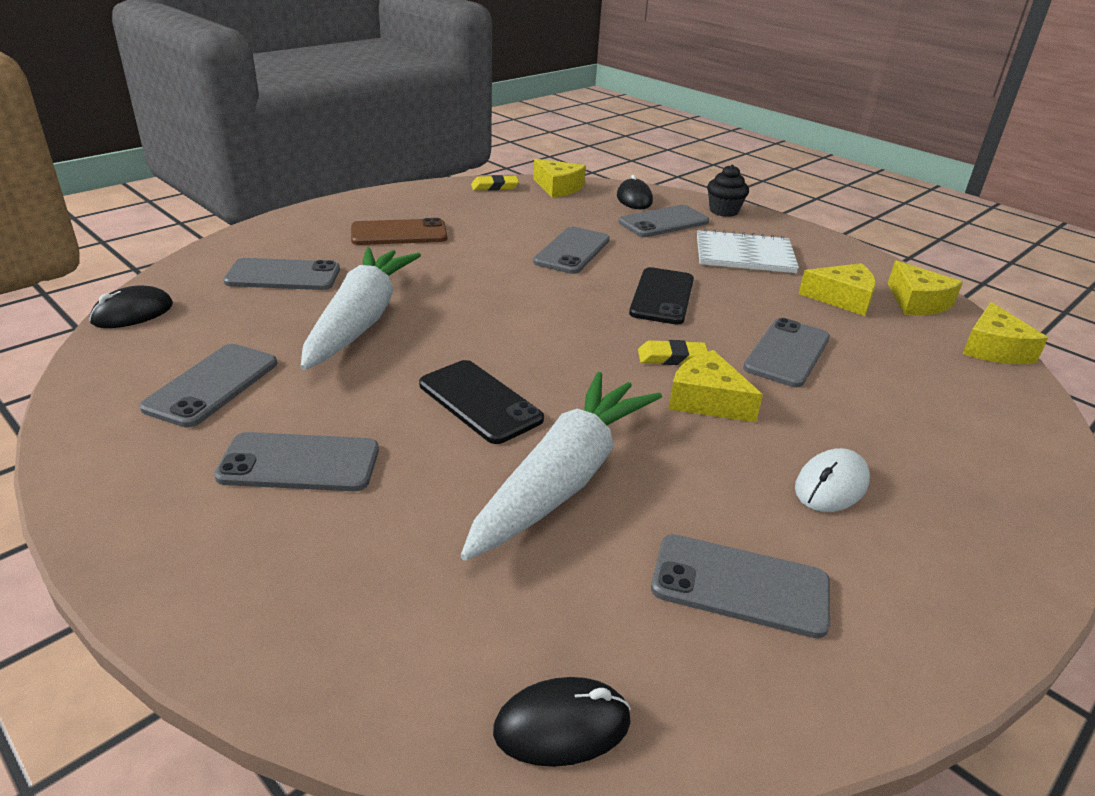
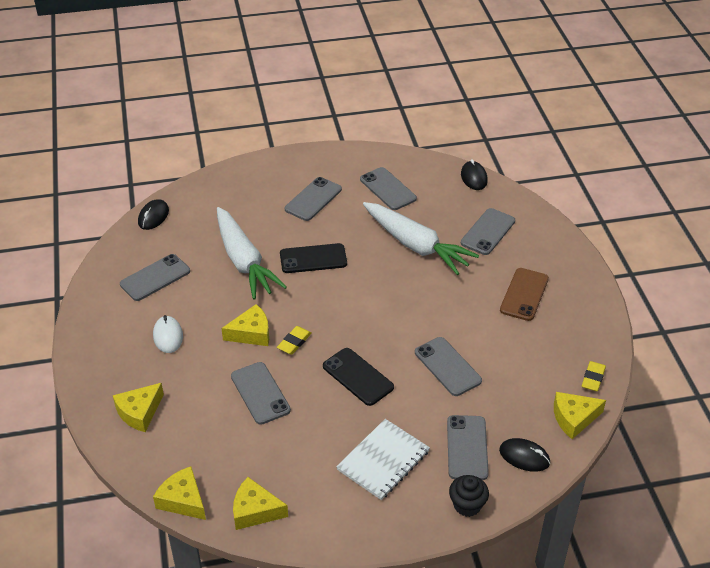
camera: 125 degrees right, 10 degrees up
(842, 299) = (290, 469): yellow cheese -> yellow cheese (139, 412)

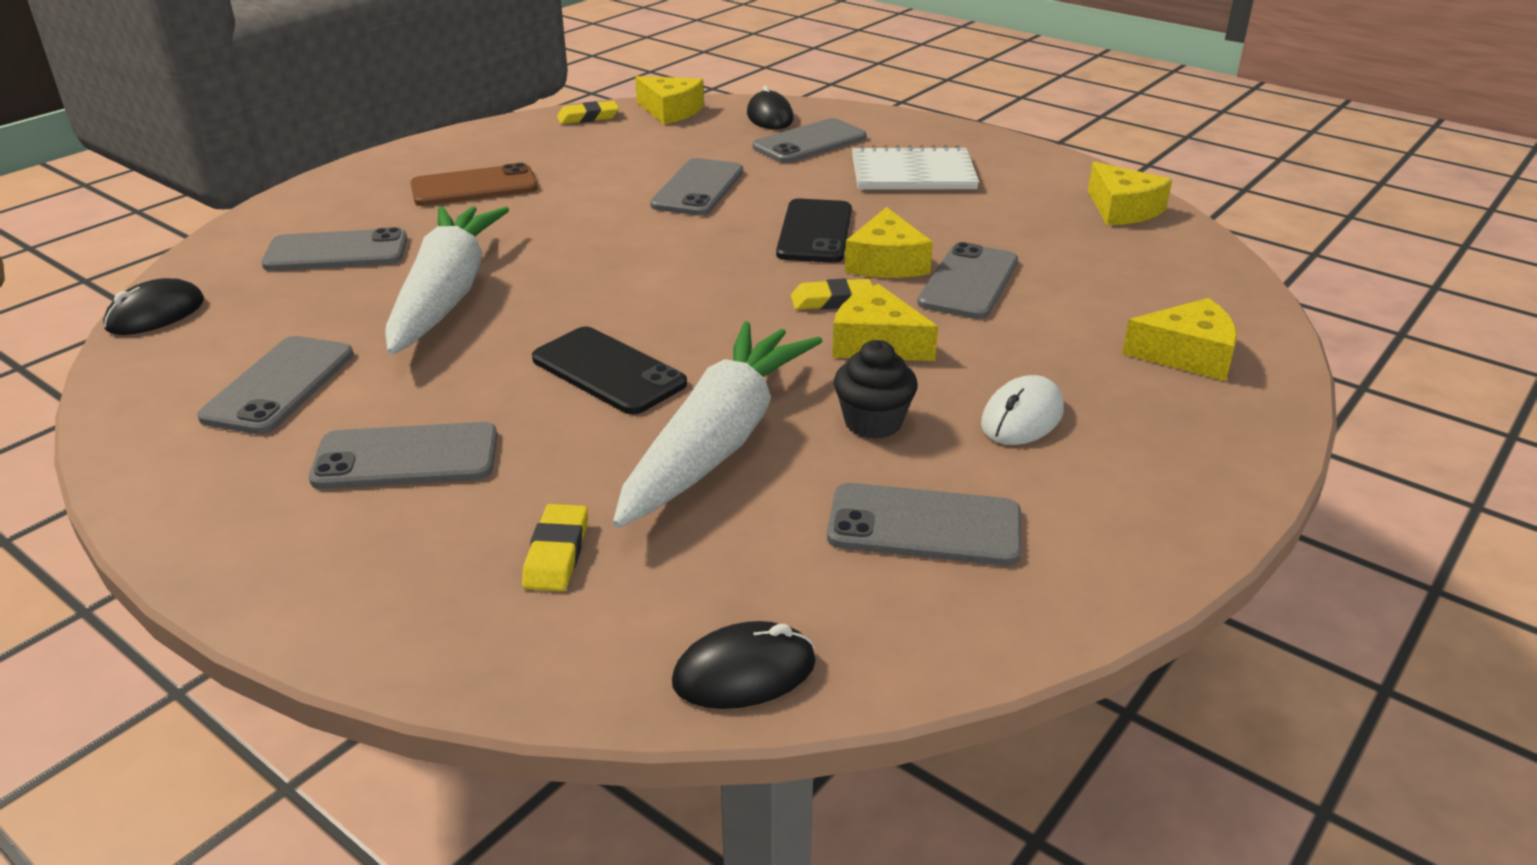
camera: 130 degrees left, 10 degrees down
(183, 500) = (1210, 254): yellow cheese -> yellow cheese (886, 262)
(234, 208) = (556, 553): none -> yellow eraser
(467, 505) = (884, 122): black cupcake -> black cupcake (873, 422)

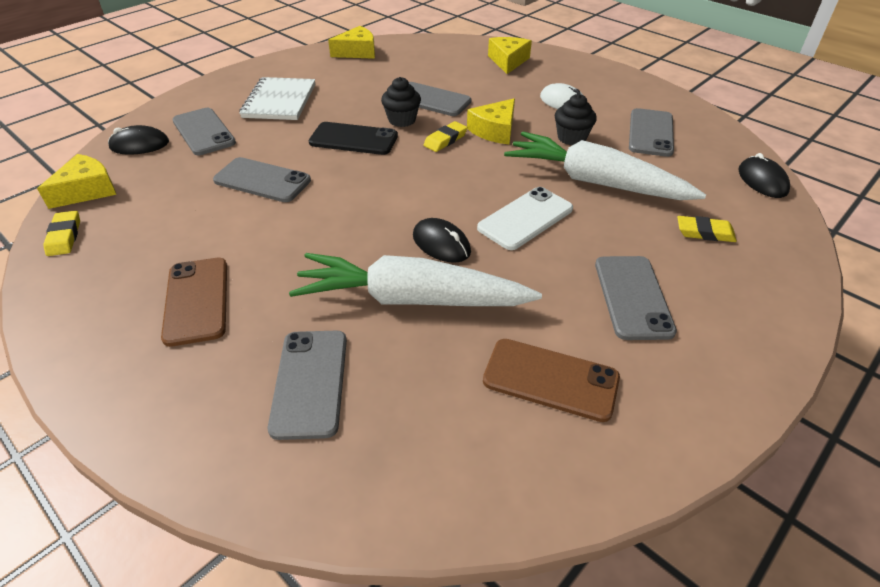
camera: 85 degrees left, 10 degrees up
(155, 314) = (418, 511): black mouse -> black mouse (441, 244)
(279, 385) = (550, 379): grey phone -> brown phone
(608, 371) = (525, 218): black phone -> white phone
(832, 300) = (445, 140): yellow eraser -> yellow eraser turned 45 degrees clockwise
(886, 262) = (402, 120): yellow cheese -> black cupcake

